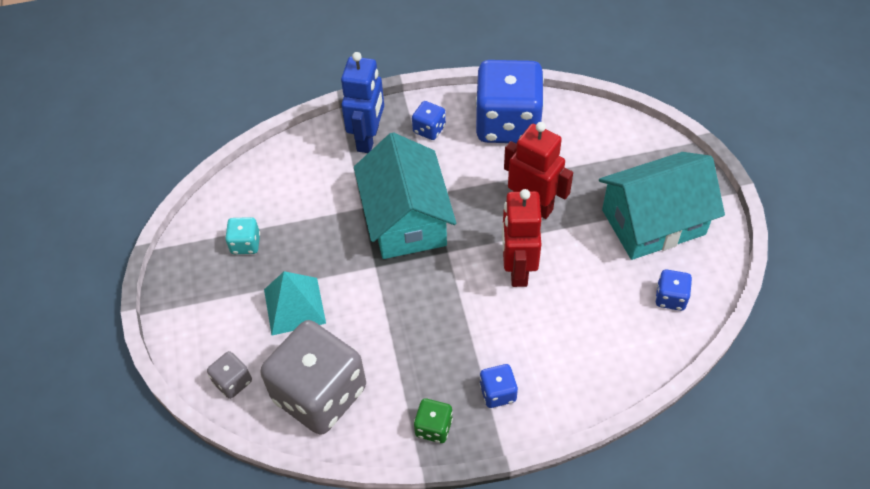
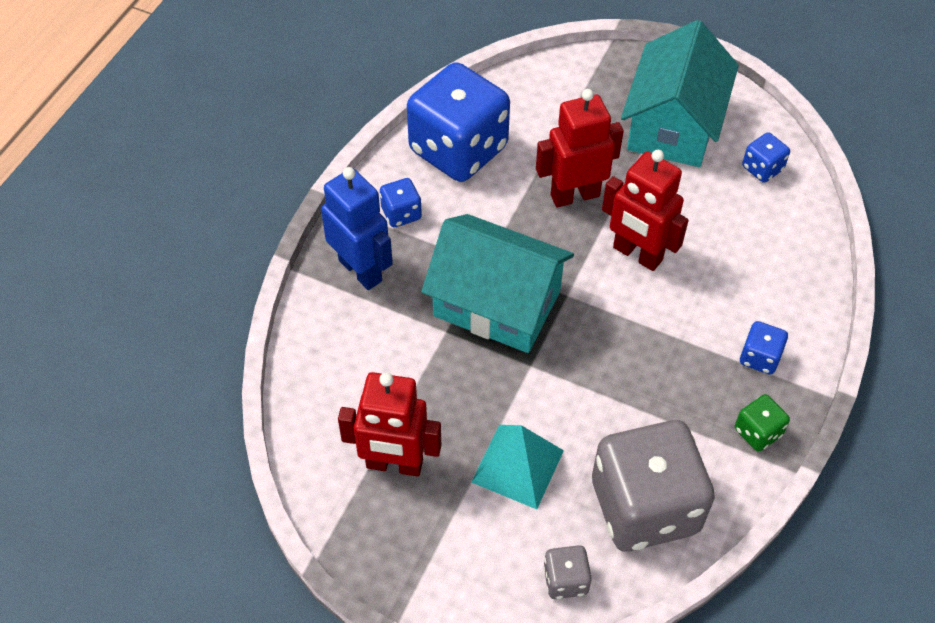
camera: 55 degrees left, 0 degrees up
(245, 244) = (394, 464): turquoise dice -> red robot

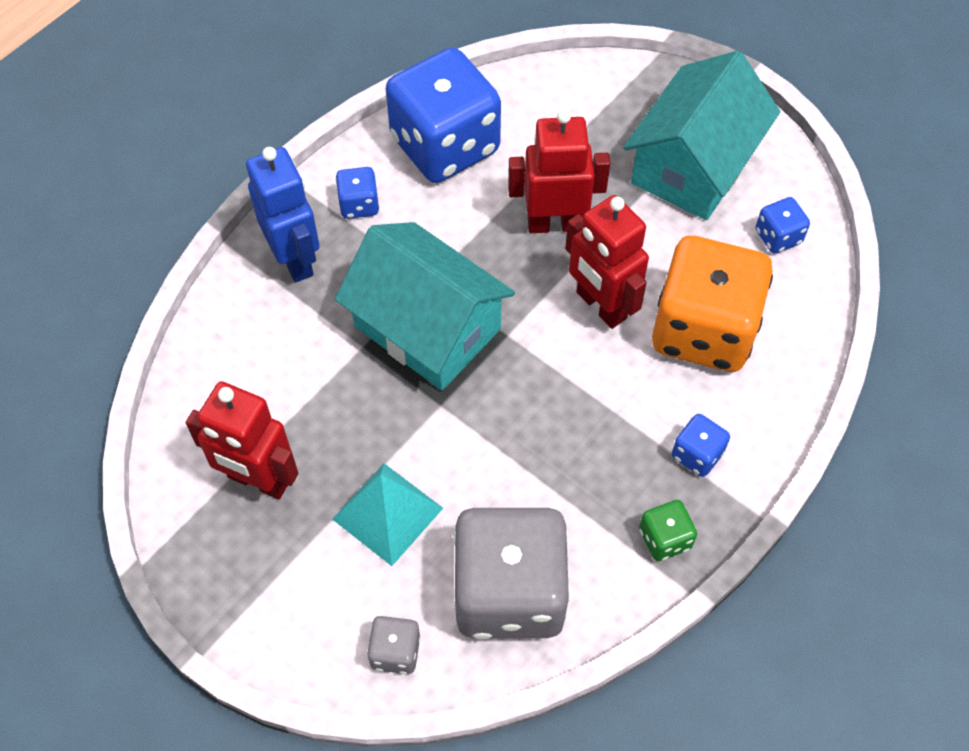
camera: 15 degrees right, 5 degrees up
(728, 256) = (703, 330): none -> orange dice

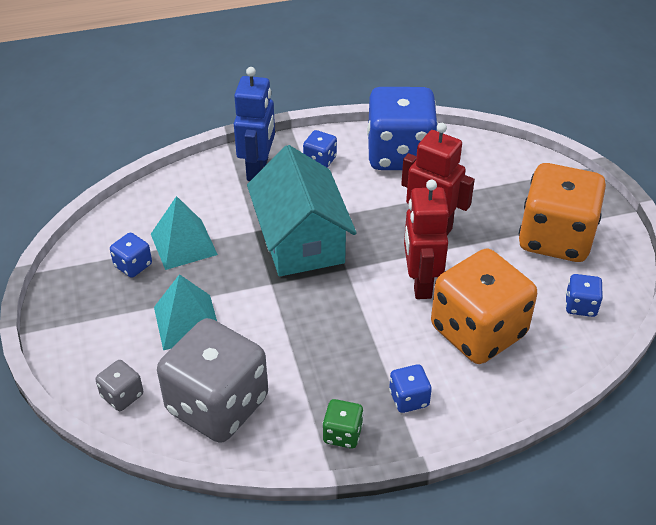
camera: 35 degrees right, 15 degrees down
(258, 480) = (133, 265): red robot -> blue dice
(294, 415) = (183, 244): none -> turquoise pyramid
(693, 165) = (555, 238): turquoise house -> orange dice

